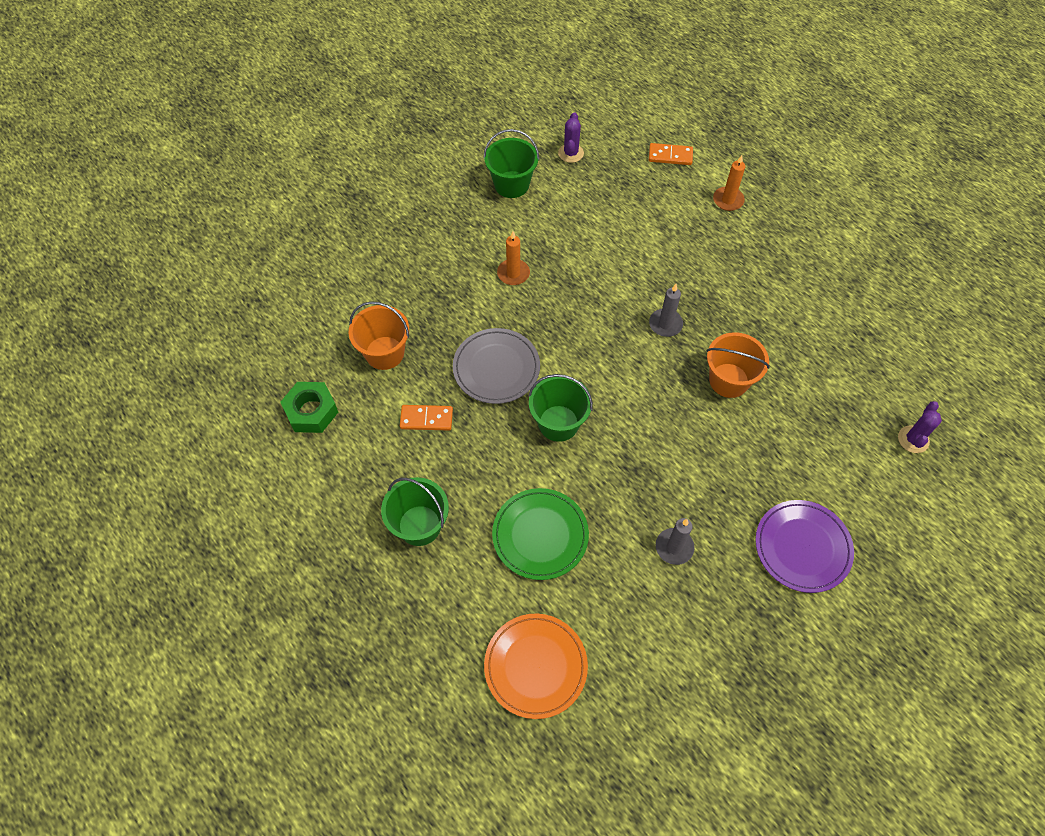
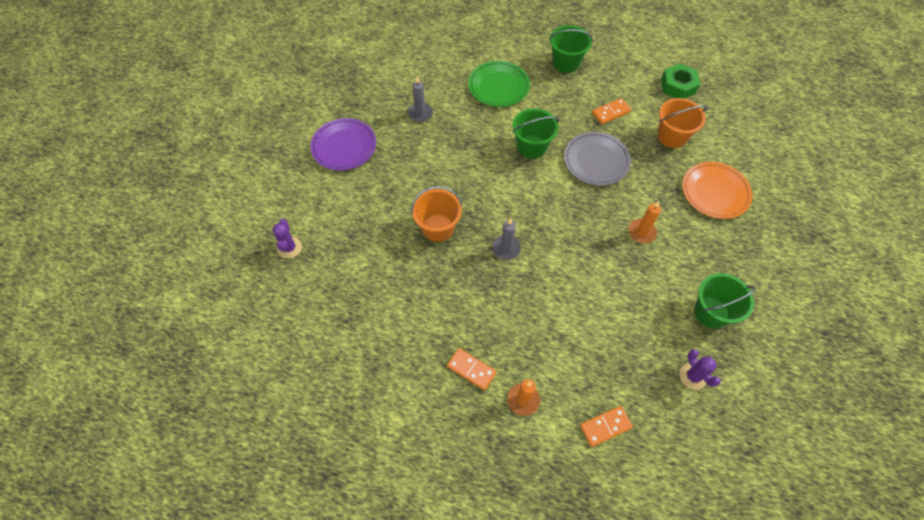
camera: 150 degrees right, 0 degrees up
(535, 666) = (460, 35): orange plate -> orange plate (715, 192)
(762, 240) = (471, 369): none -> orange domino

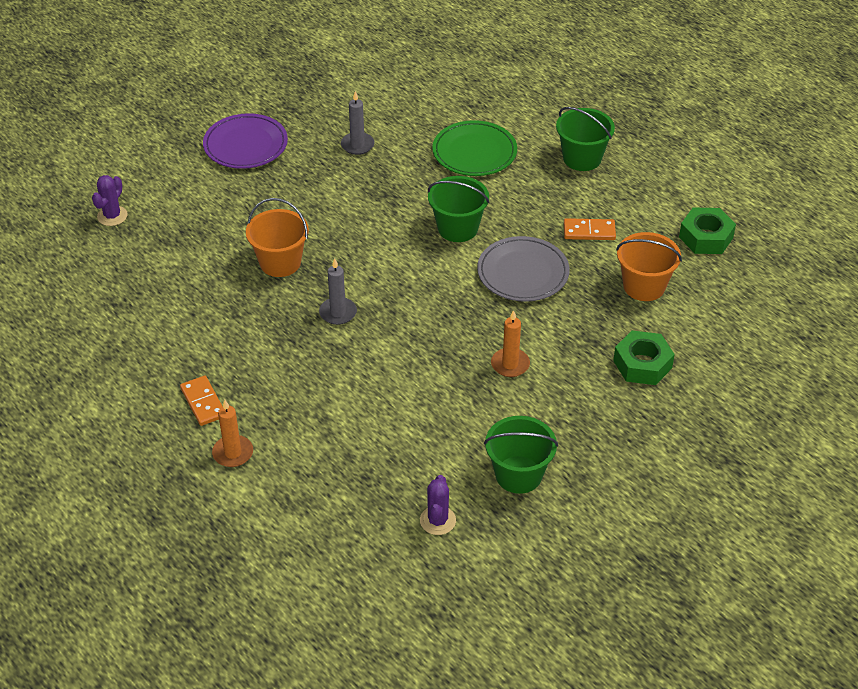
camera: 30 degrees right, 15 degrees down
(605, 426) = (298, 516): orange domino -> none
(715, 192) = (642, 364): orange plate -> green nut

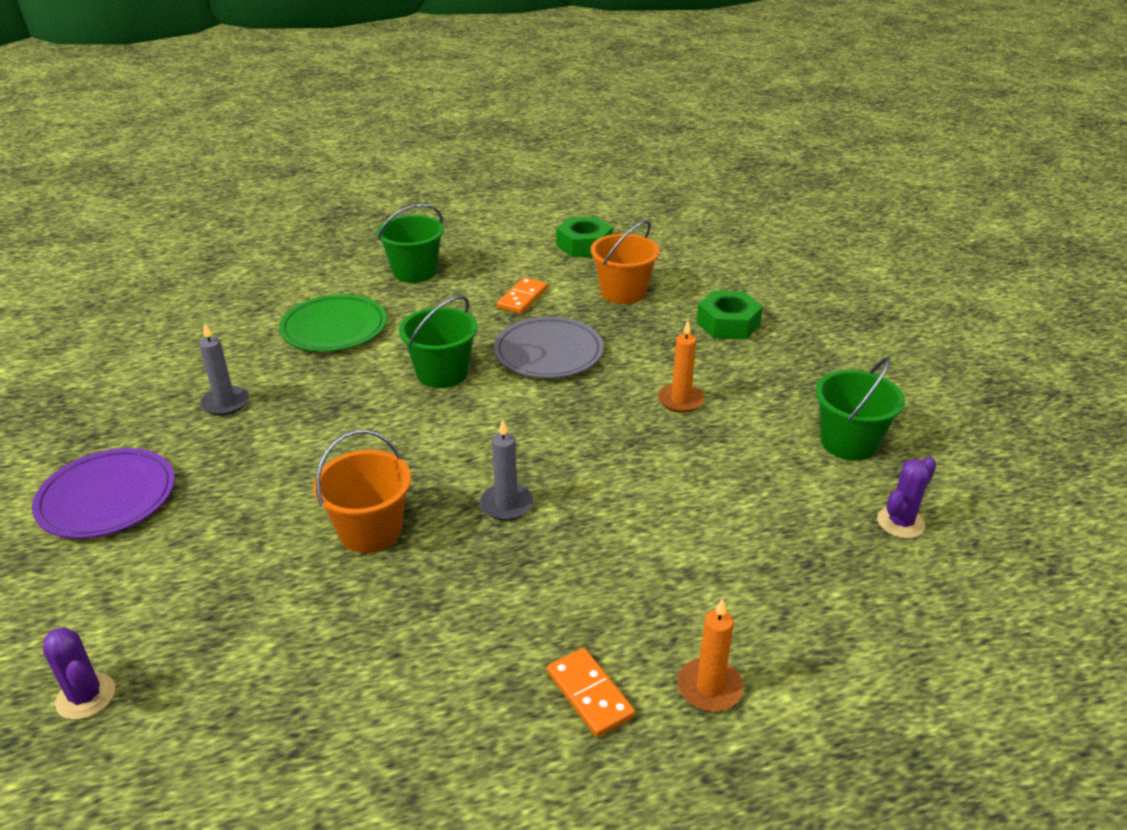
camera: 65 degrees left, 10 degrees down
(203, 402) = (589, 694): orange domino -> orange domino turned 60 degrees clockwise
(437, 520) = (900, 522): purple cactus -> purple cactus turned 75 degrees counterclockwise

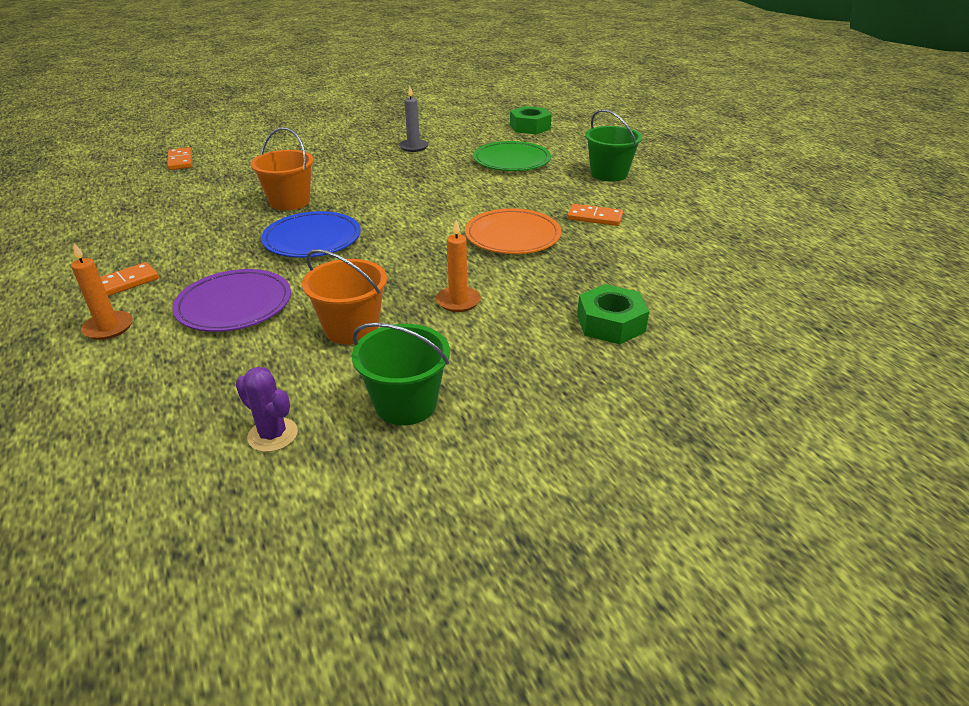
camera: 80 degrees right, 0 degrees up
(86, 696) = (180, 161): purple cactus -> orange domino
(107, 498) = (323, 138): purple plate -> purple plate (234, 305)
(442, 373) = (467, 201): green bucket -> none
(506, 504) = (312, 239): grey candle -> blue plate
(548, 352) = (512, 236): grey plate -> orange plate
(584, 245) = (717, 236): green nut -> green nut (530, 127)
(623, 292) = (637, 261): orange bucket -> orange bucket (351, 328)

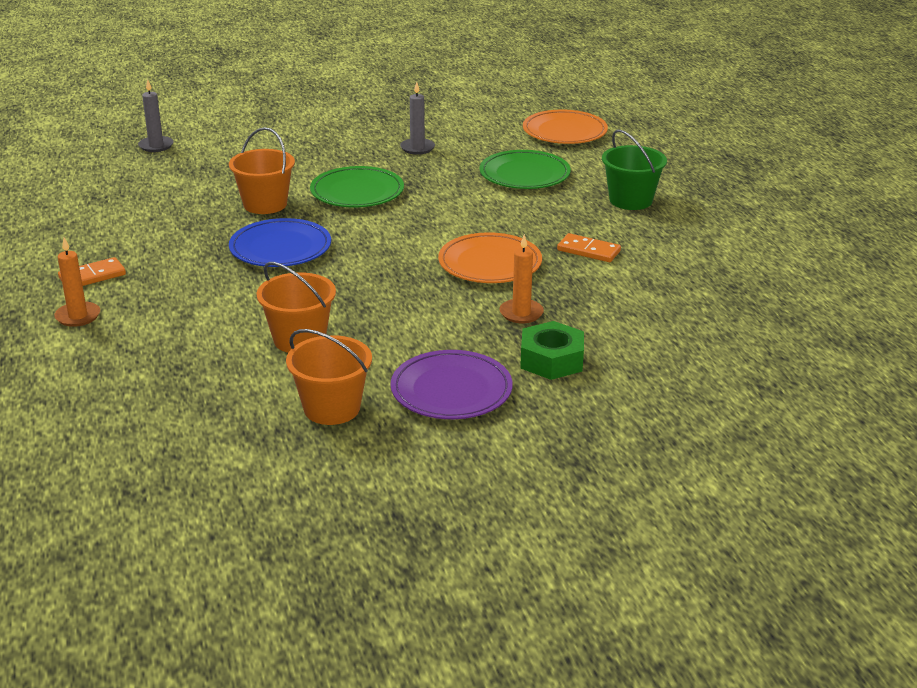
camera: 10 degrees right, 5 degrees down
(180, 161) = (156, 146): orange domino -> grey candle
(234, 305) = (194, 307): purple plate -> purple plate (451, 390)
(273, 435) = (212, 419): purple cactus -> none
(372, 185) = (357, 192): none -> green plate
(406, 404) = (332, 408): green bucket -> orange bucket
(458, 301) = (409, 324): orange candle -> orange candle (521, 313)
(530, 127) = (564, 132): green nut -> orange plate

